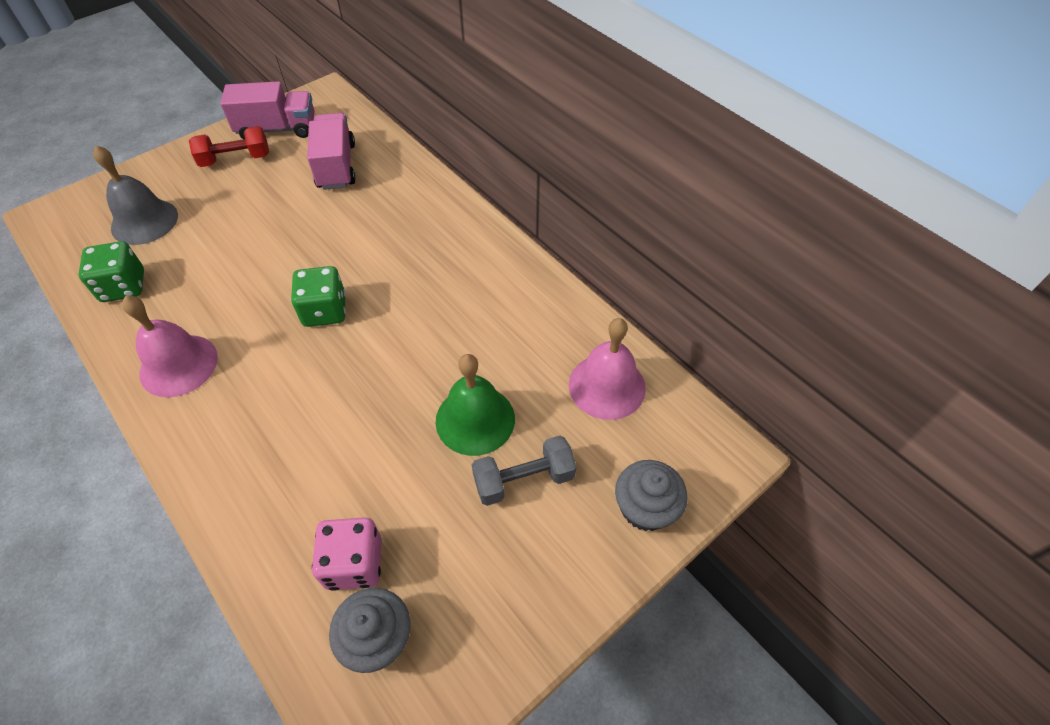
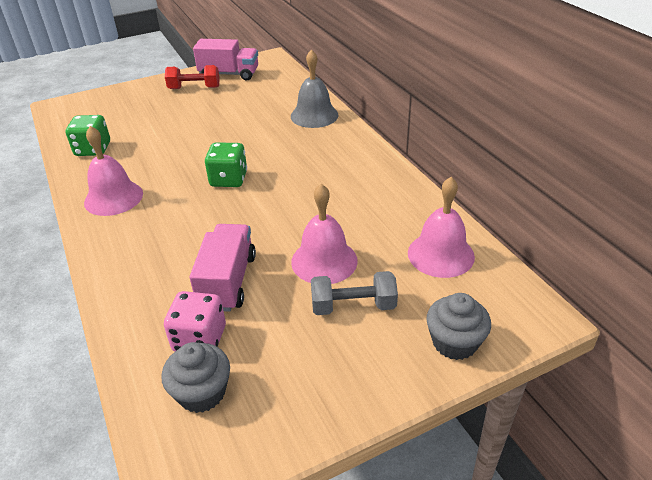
camera: 15 degrees right, 15 degrees down
(144, 221) = (120, 115): grey bell -> grey bell (314, 115)
(336, 166) = (264, 98): pink truck -> pink truck (228, 281)
(475, 419) = (324, 261): green bell -> pink bell

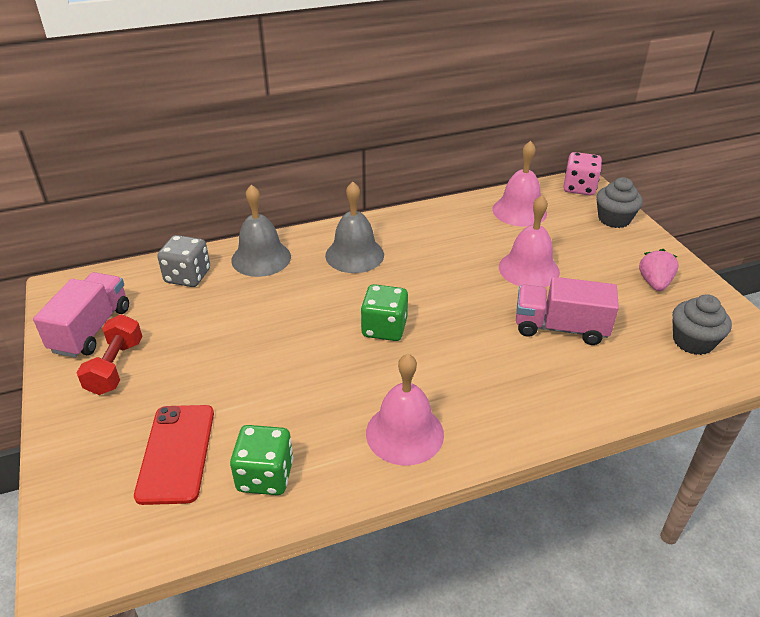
camera: 85 degrees left, 0 degrees up
(119, 119) = (176, 453): none -> red phone
(199, 339) = (636, 344): pink dice -> pink dice (579, 188)
(287, 92) = (188, 276): none -> grey dice
(313, 369) = (654, 283): none -> pink strawberry
(327, 155) = (354, 255): none -> grey bell
(353, 306) = (584, 258): grey dumbbell -> none

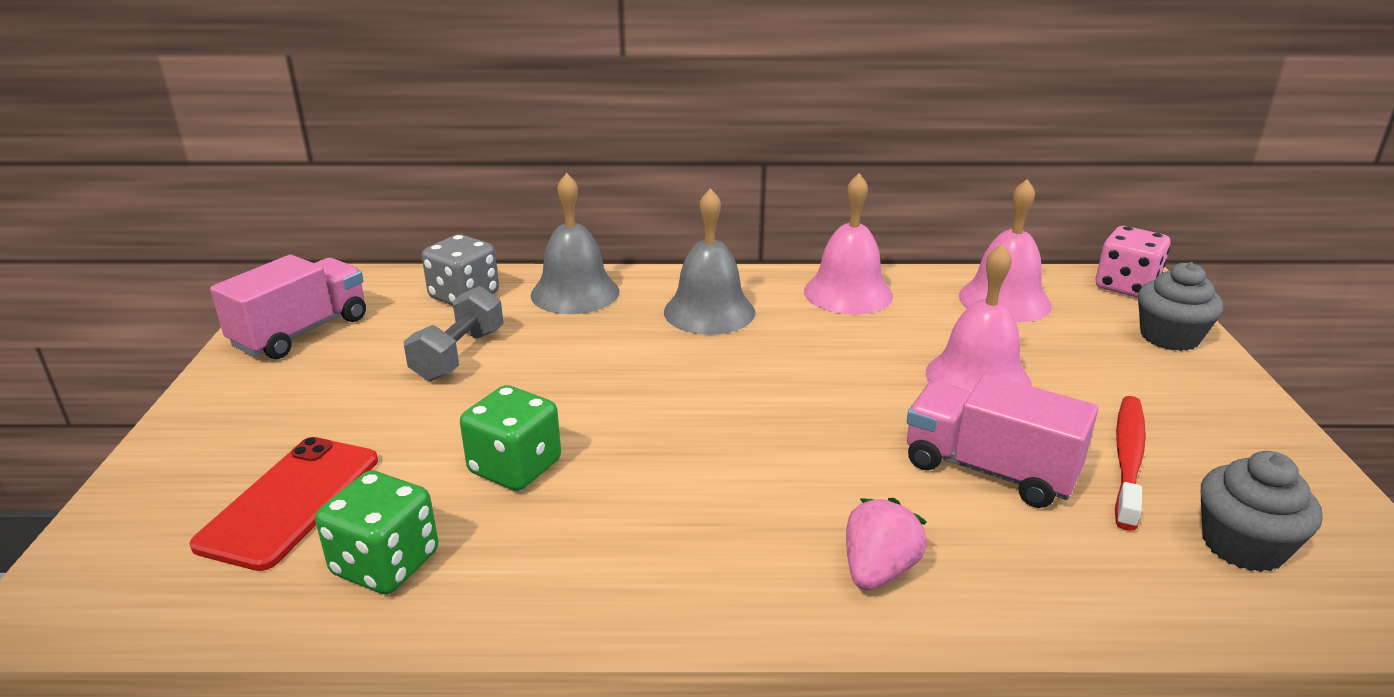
camera: 20 degrees right, 10 degrees down
(115, 367) = (296, 380): red dumbbell -> none
(214, 322) = (459, 355): none -> grey dumbbell
(384, 328) = (693, 410): green dice -> green dice (515, 467)
(404, 433) = (633, 560): pink bell -> pink bell (848, 293)
(623, 304) = (1128, 459): none -> red toothbrush
(654, 283) = (1204, 440): pink strawberry -> pink strawberry (878, 570)

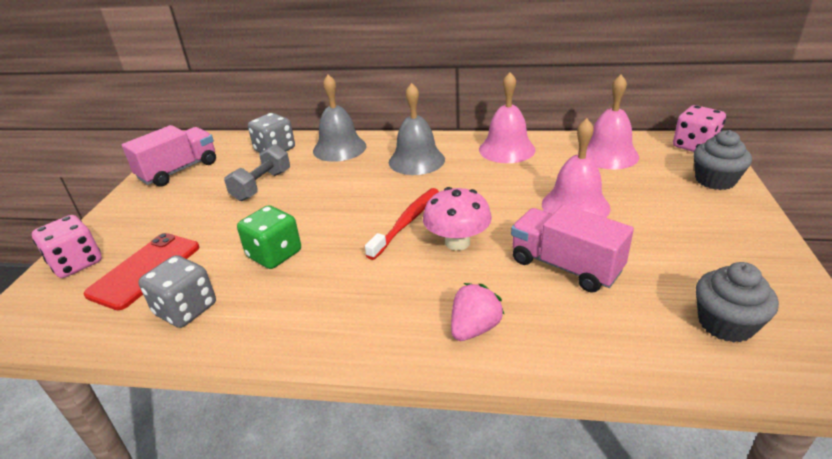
camera: 10 degrees right, 5 degrees up
(157, 494) = (76, 263): none -> pink dice
(386, 564) = (186, 309): green dice -> grey dice
(812, 439) = (457, 242): none -> pink mushroom
(1128, 459) = (661, 262): red toothbrush -> red toothbrush (406, 222)

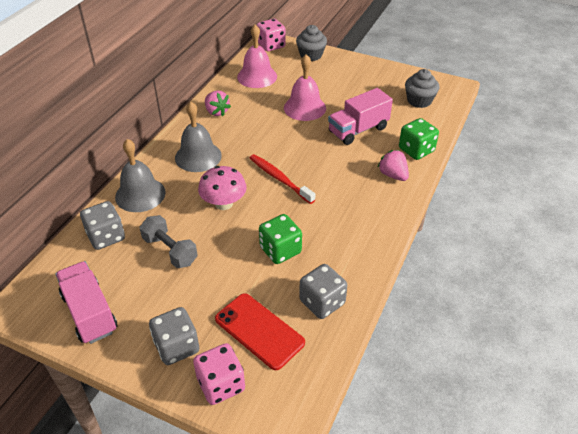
camera: 75 degrees left, 10 degrees up
(131, 224) = (177, 347): none -> grey dice
(457, 242) = (315, 162): pink mushroom -> pink mushroom (224, 203)
(507, 149) = (216, 112): pink bell -> pink strawberry
(563, 346) = (416, 150): none -> green dice

